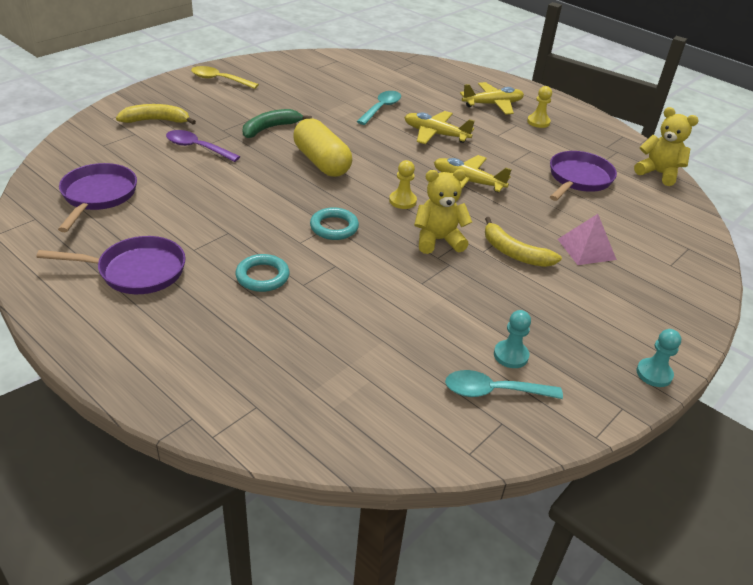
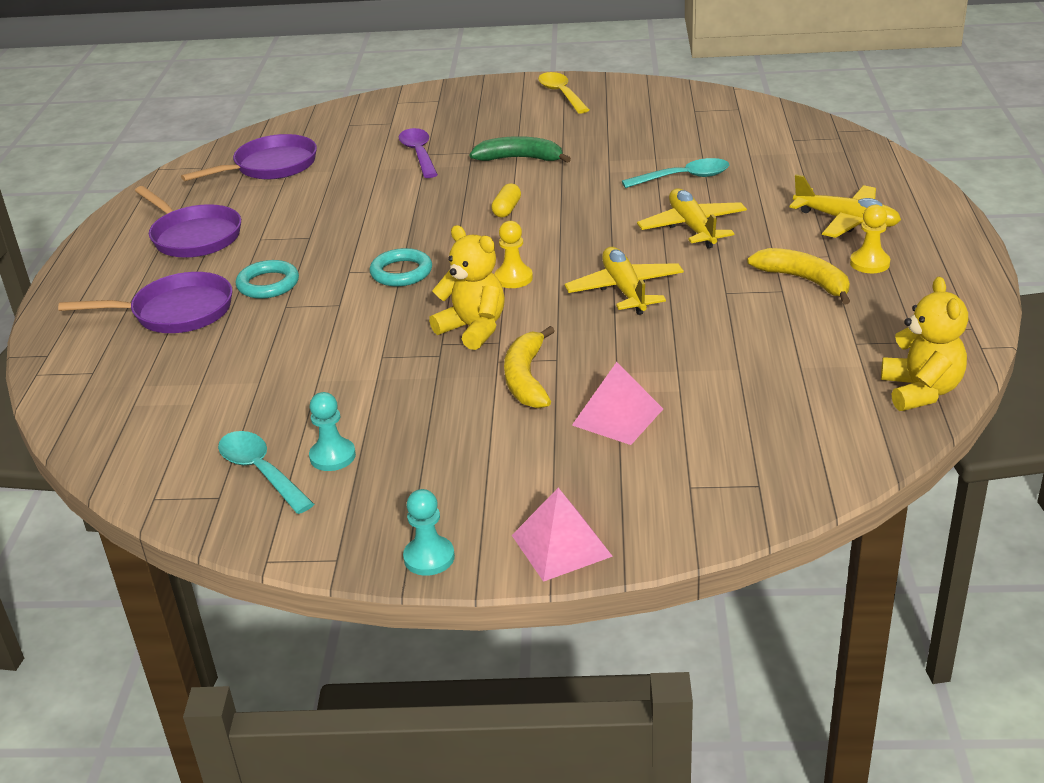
camera: 55 degrees right, 5 degrees down
(156, 121) = (429, 117): yellow banana -> yellow banana (805, 281)
(321, 162) = (507, 209): yellow capsule -> yellow capsule, size x0.44
(578, 179) = (777, 346): purple pan -> purple pan (176, 312)
(684, 326) = (561, 545): none -> pink pyramid

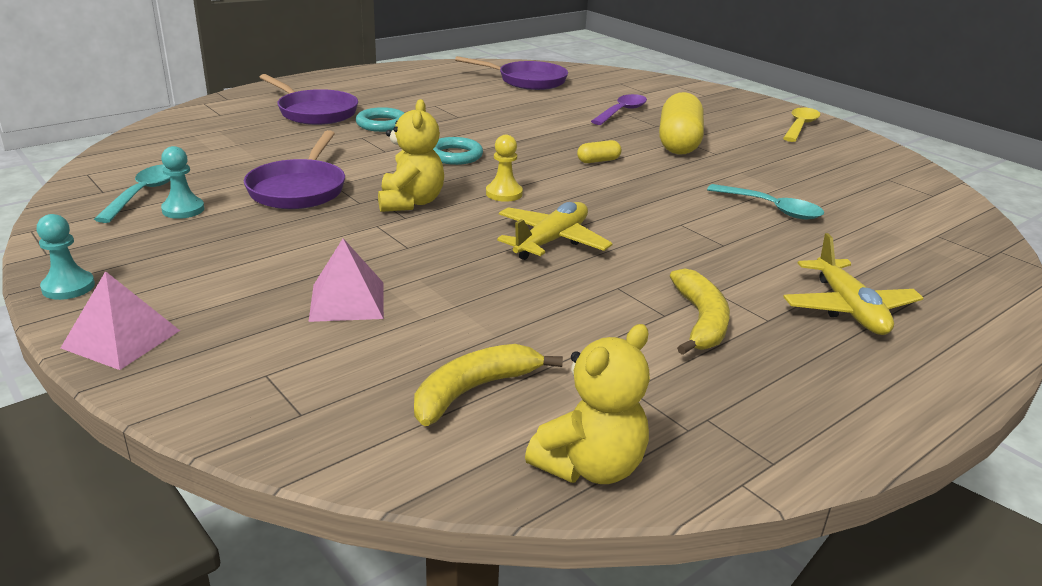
camera: 45 degrees right, 5 degrees down
(193, 236) = (410, 89): purple pan -> purple pan (299, 189)
(520, 158) = (678, 142): green banana -> yellow capsule
(526, 378) = (363, 244): yellow banana -> yellow banana (473, 390)
(692, 227) = (698, 238): yellow plane -> none
(869, 263) = (793, 348): yellow pawn -> none

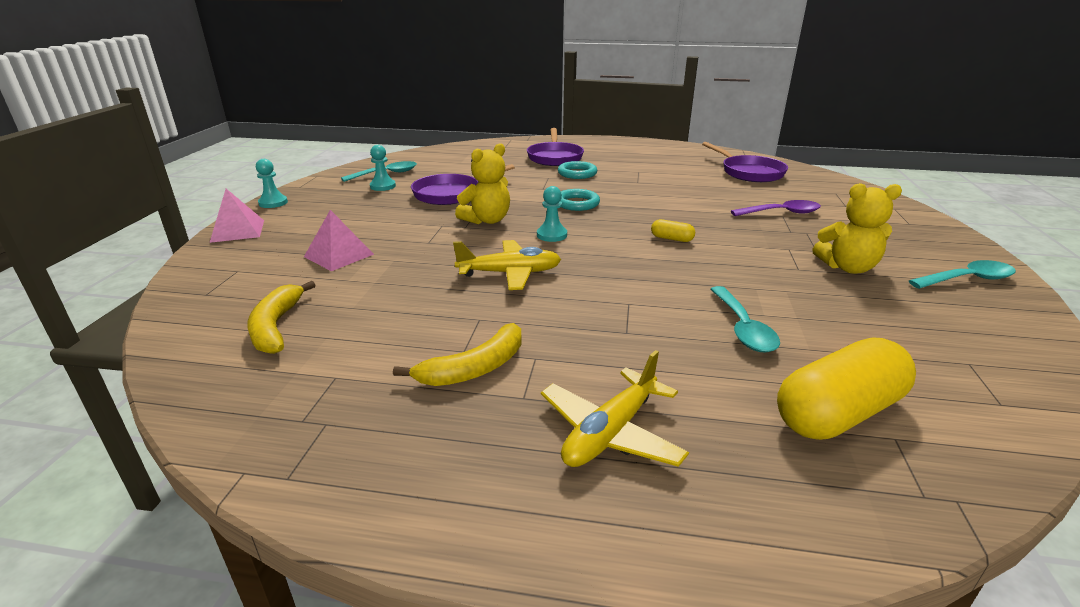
camera: 50 degrees right, 0 degrees up
(473, 390) = (276, 326): yellow banana -> yellow banana turned 105 degrees counterclockwise
(504, 193) = (551, 235): yellow pawn -> turquoise pawn
(590, 466) = (218, 399): yellow teddy bear -> yellow teddy bear (847, 267)
(678, 142) = (779, 249): yellow capsule -> yellow capsule (838, 413)
(800, 126) = (967, 279): yellow spoon -> turquoise spoon

